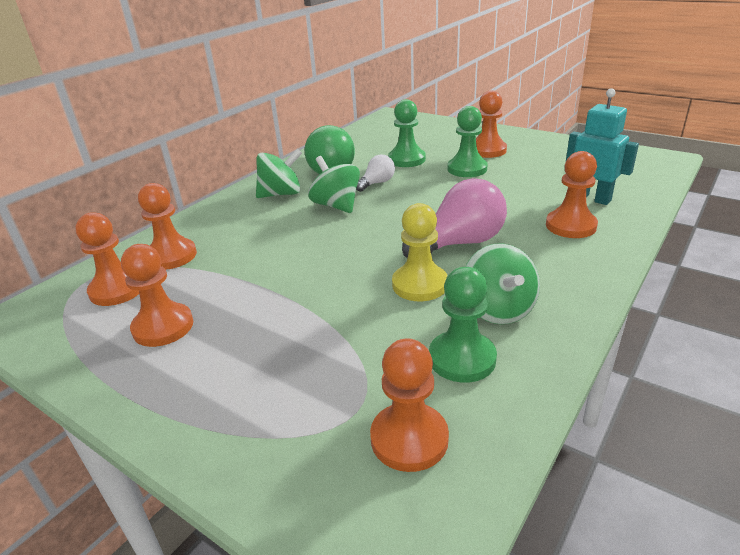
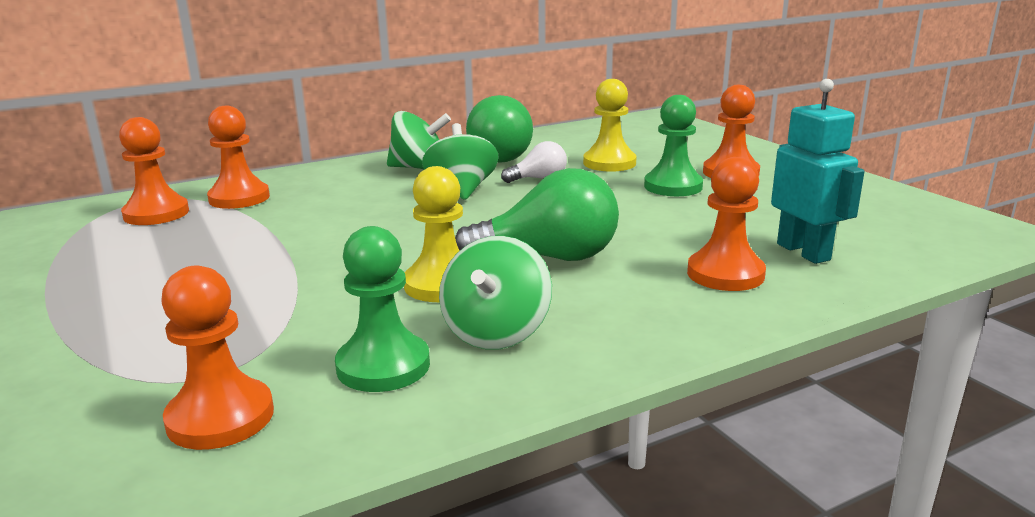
camera: 25 degrees right, 10 degrees down
(163, 327) = (149, 253): orange pawn -> none
(406, 159) = (609, 163): green pawn -> yellow pawn
(459, 243) = (549, 257): pink light bulb -> green light bulb

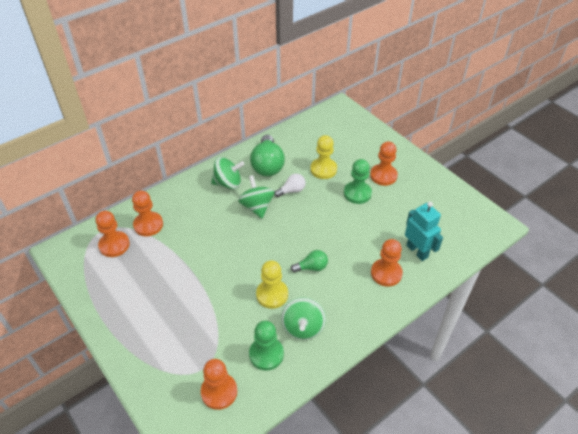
camera: 10 degrees left, 25 degrees up
(549, 257) = (311, 267): green light bulb -> green light bulb, size x0.53

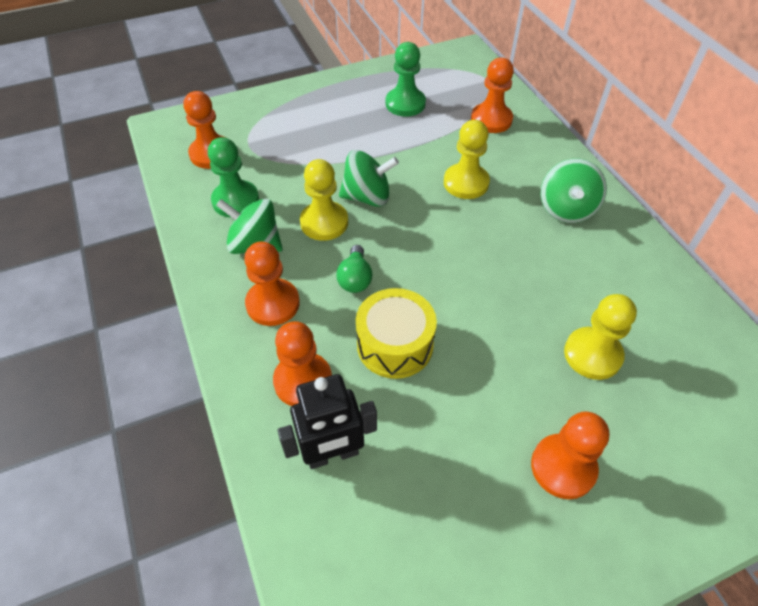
camera: 105 degrees right, 5 degrees up
(114, 245) = (462, 90): orange pawn -> orange pawn (273, 303)
(216, 229) = (466, 183): none -> yellow pawn
(257, 207) = (504, 236): green spinning top -> green spinning top (367, 197)
(267, 165) = (610, 268): green light bulb -> none
(292, 191) = (537, 290): white light bulb -> none
(348, 241) = (395, 345): none -> yellow drum
(357, 193) = (514, 396): green pawn -> green pawn (405, 104)
(417, 251) = (332, 455): turquoise robot -> black robot

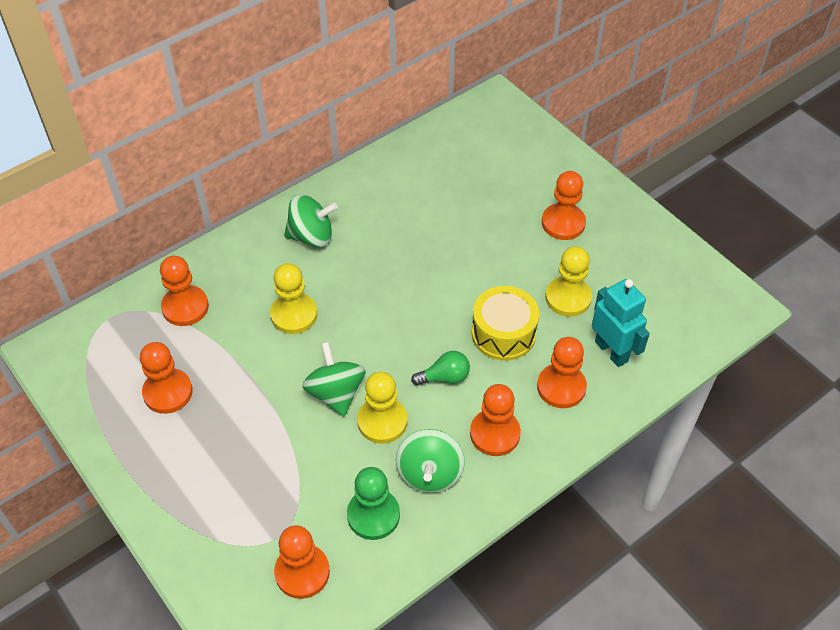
camera: 105 degrees left, 0 degrees up
(332, 455) = (611, 351): black robot -> turquoise robot
(405, 104) = (168, 392): green pawn -> orange pawn
(592, 354) = (466, 212): yellow pawn -> yellow pawn (568, 298)

